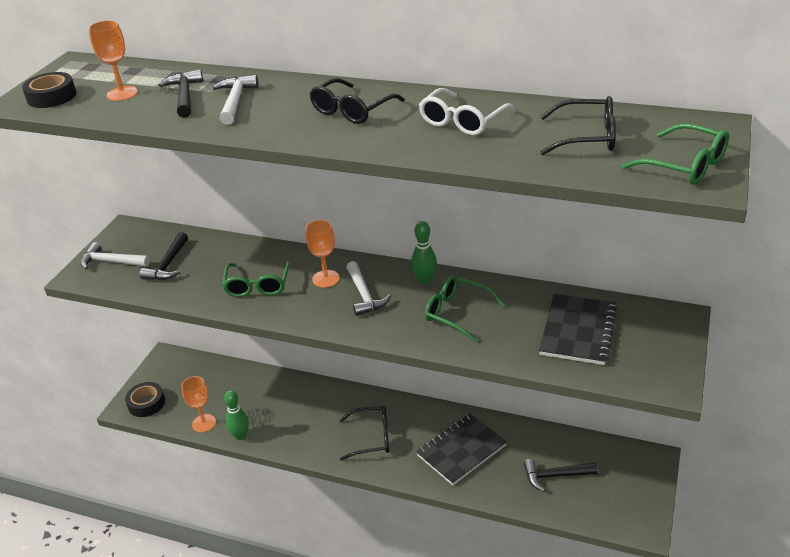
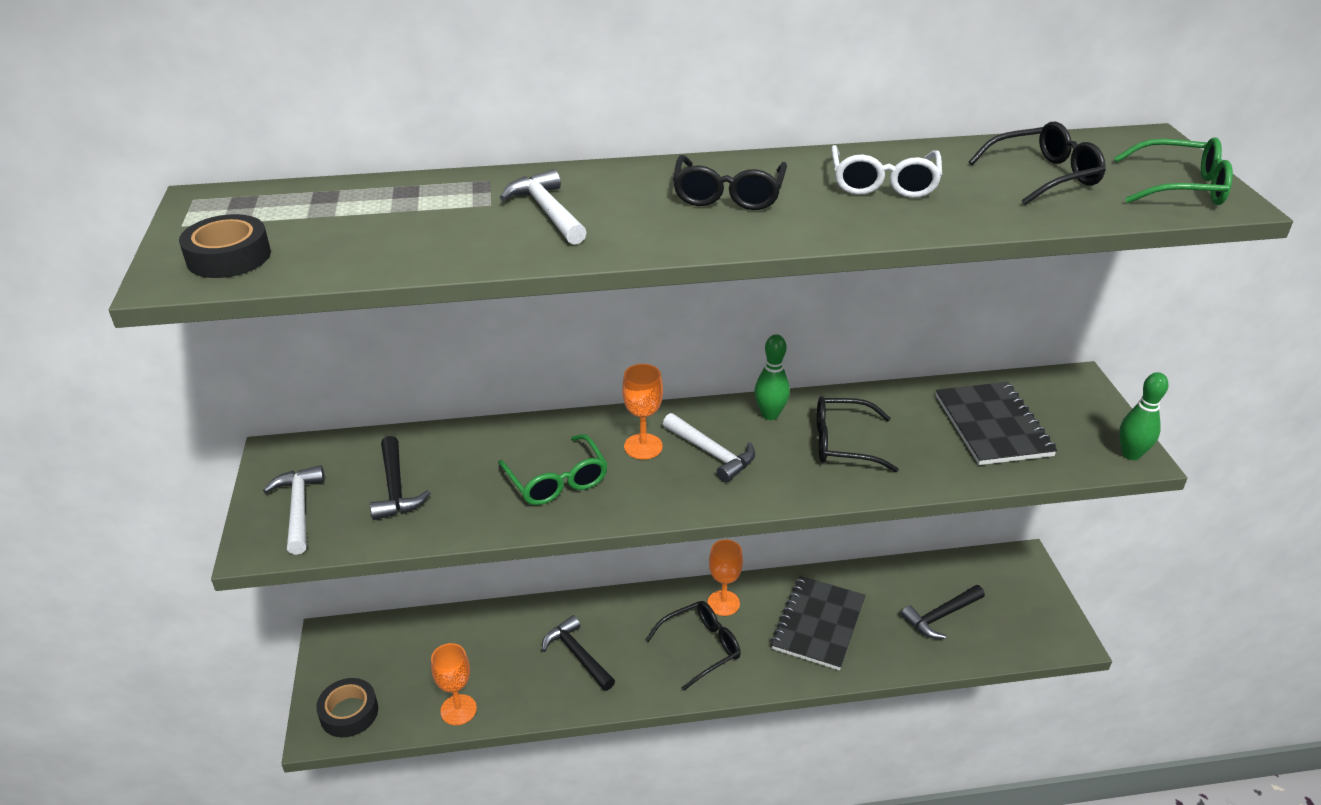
camera: 30 degrees left, 0 degrees up
(111, 262) = (299, 509): white hammer -> white hammer turned 90 degrees clockwise
(122, 93) = (350, 231): orange goblet -> orange goblet (723, 603)
(185, 96) = (459, 217): black hammer -> black hammer (577, 655)
(240, 435) = (524, 708): green bowling pin -> green bowling pin (1131, 454)
(457, 313) = (843, 443): green glasses -> black glasses

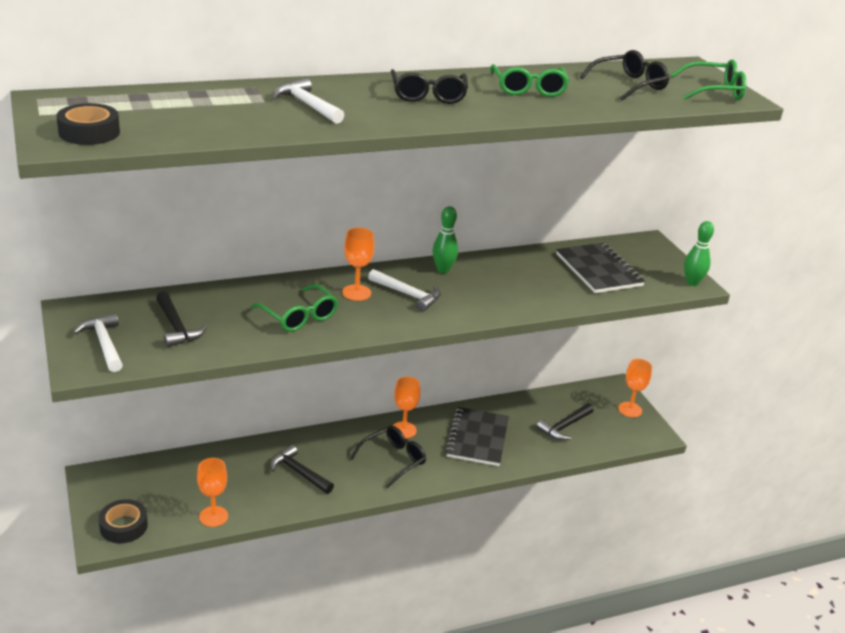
camera: 15 degrees left, 5 degrees down
(843, 443) = (499, 285): black glasses -> none
(883, 183) = (528, 89): white glasses -> green glasses
(1037, 597) = (630, 409): none -> orange goblet

